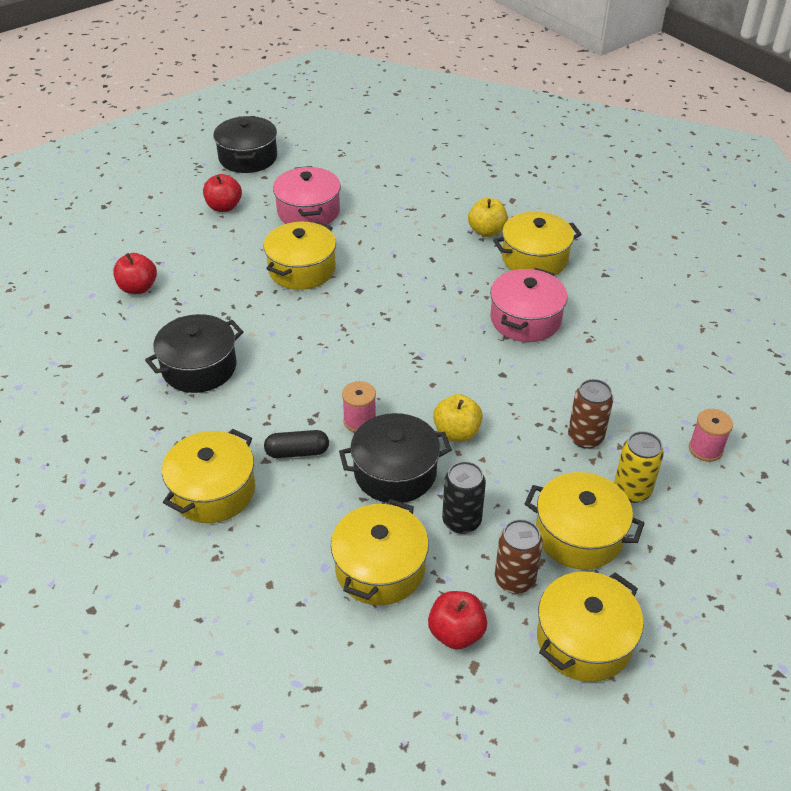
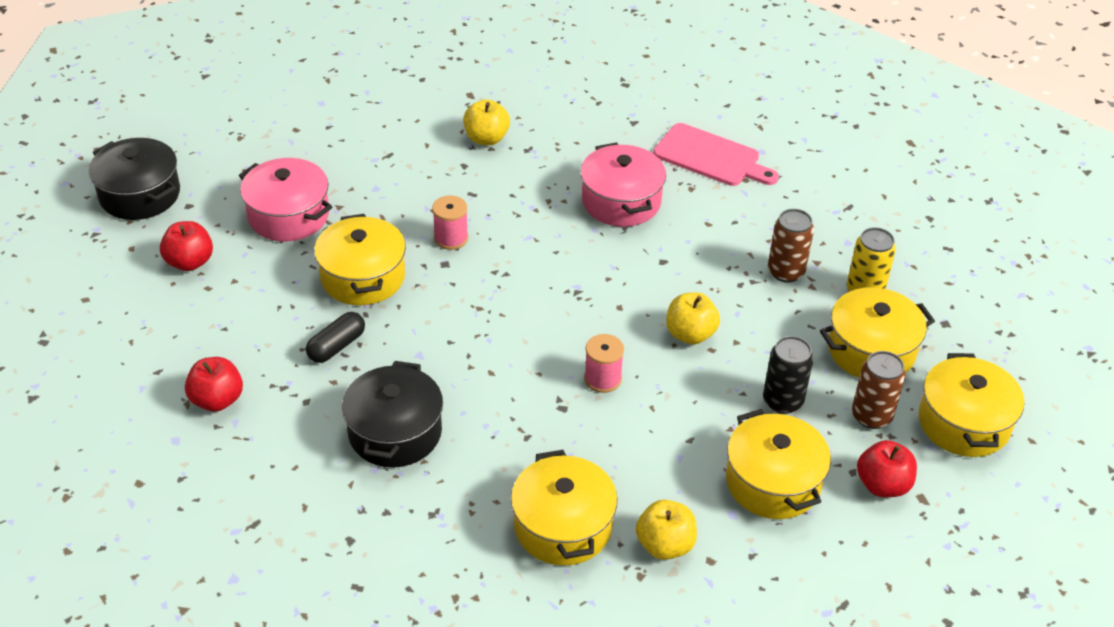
camera: 45 degrees left, 0 degrees up
(255, 551) = (665, 545): none -> yellow apple
(297, 452) = (587, 442): black capsule -> black capsule (336, 346)
(395, 472) = (686, 400): black pot -> none
(534, 259) = (560, 141): yellow pot -> none
(633, 328) = (711, 157): none -> pink cutting board
(705, 449) = (873, 224): pink spool -> pink spool (451, 238)

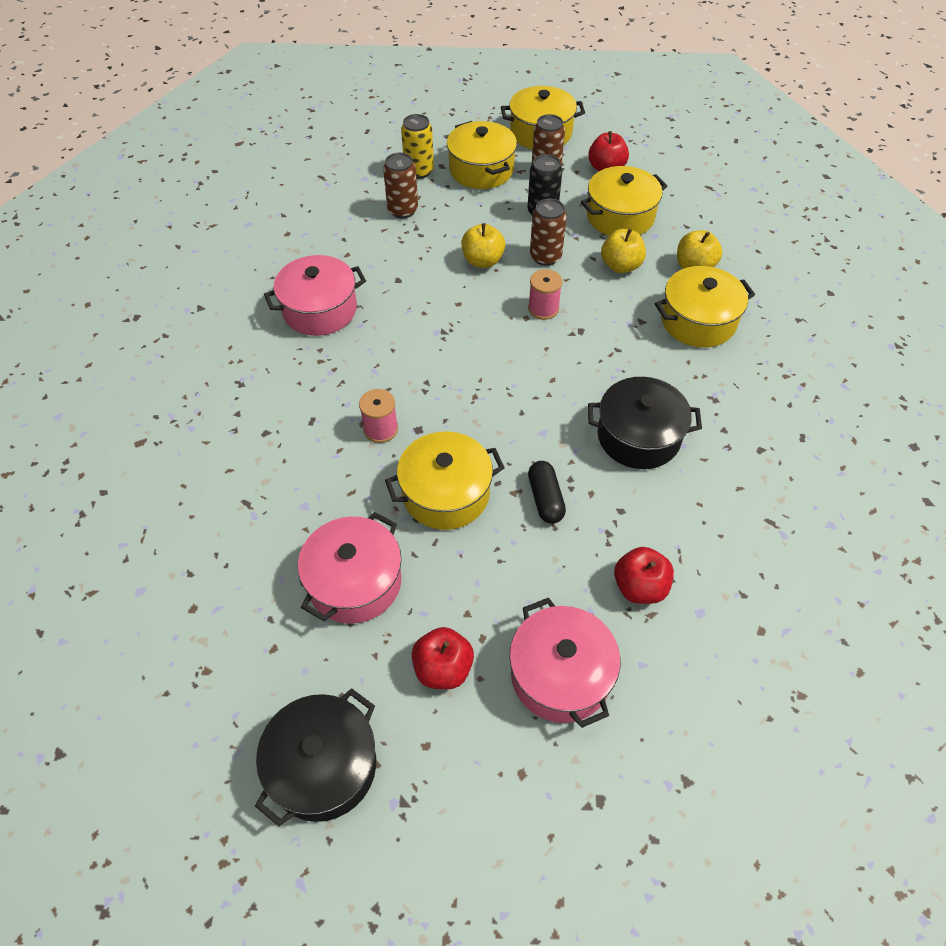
camera: 95 degrees left, 10 degrees up
(155, 332) = (560, 674): none -> pink pot
(336, 346) = (545, 499): black capsule -> black capsule turned 45 degrees clockwise
(486, 138) = (220, 419): yellow apple -> yellow apple (620, 266)
(694, 393) = (545, 257): none -> brown can
(711, 157) = (255, 254): pink cutting board -> none

